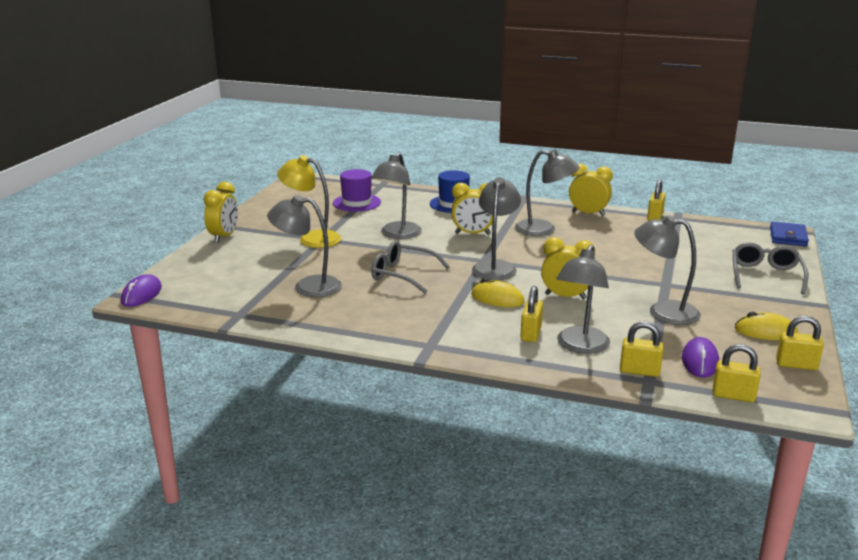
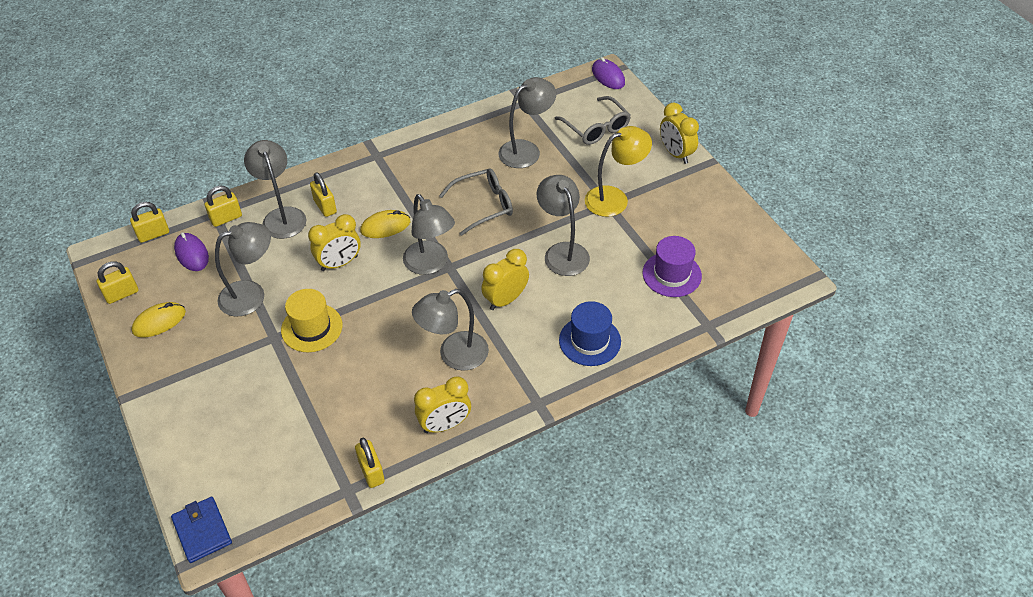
camera: 135 degrees right, 25 degrees up
(629, 276) = (311, 328): none -> yellow hat
(765, 275) = (193, 418): grey glasses -> grey glasses (596, 128)

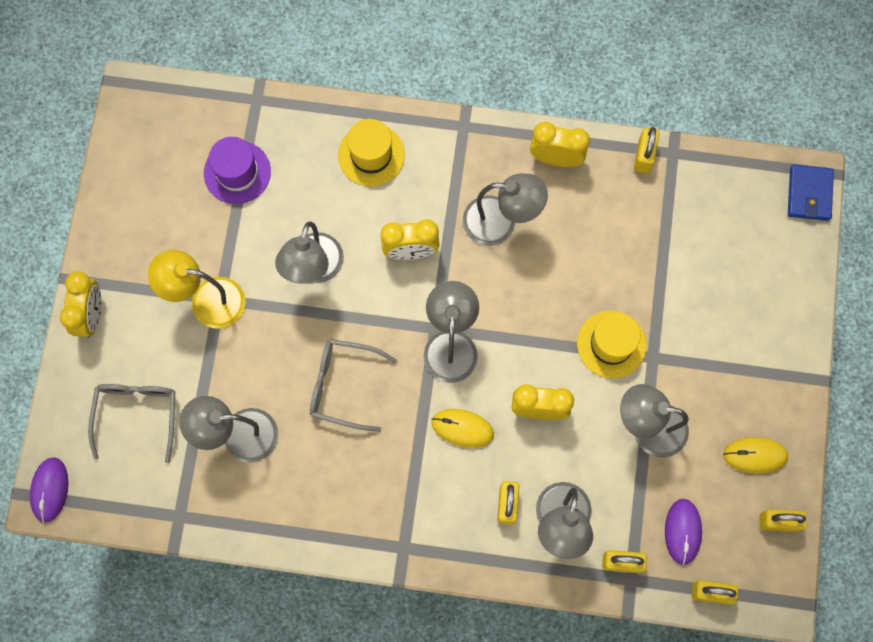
camera: 145 degrees left, 25 degrees up
(590, 341) = (371, 155): blue hat -> yellow hat

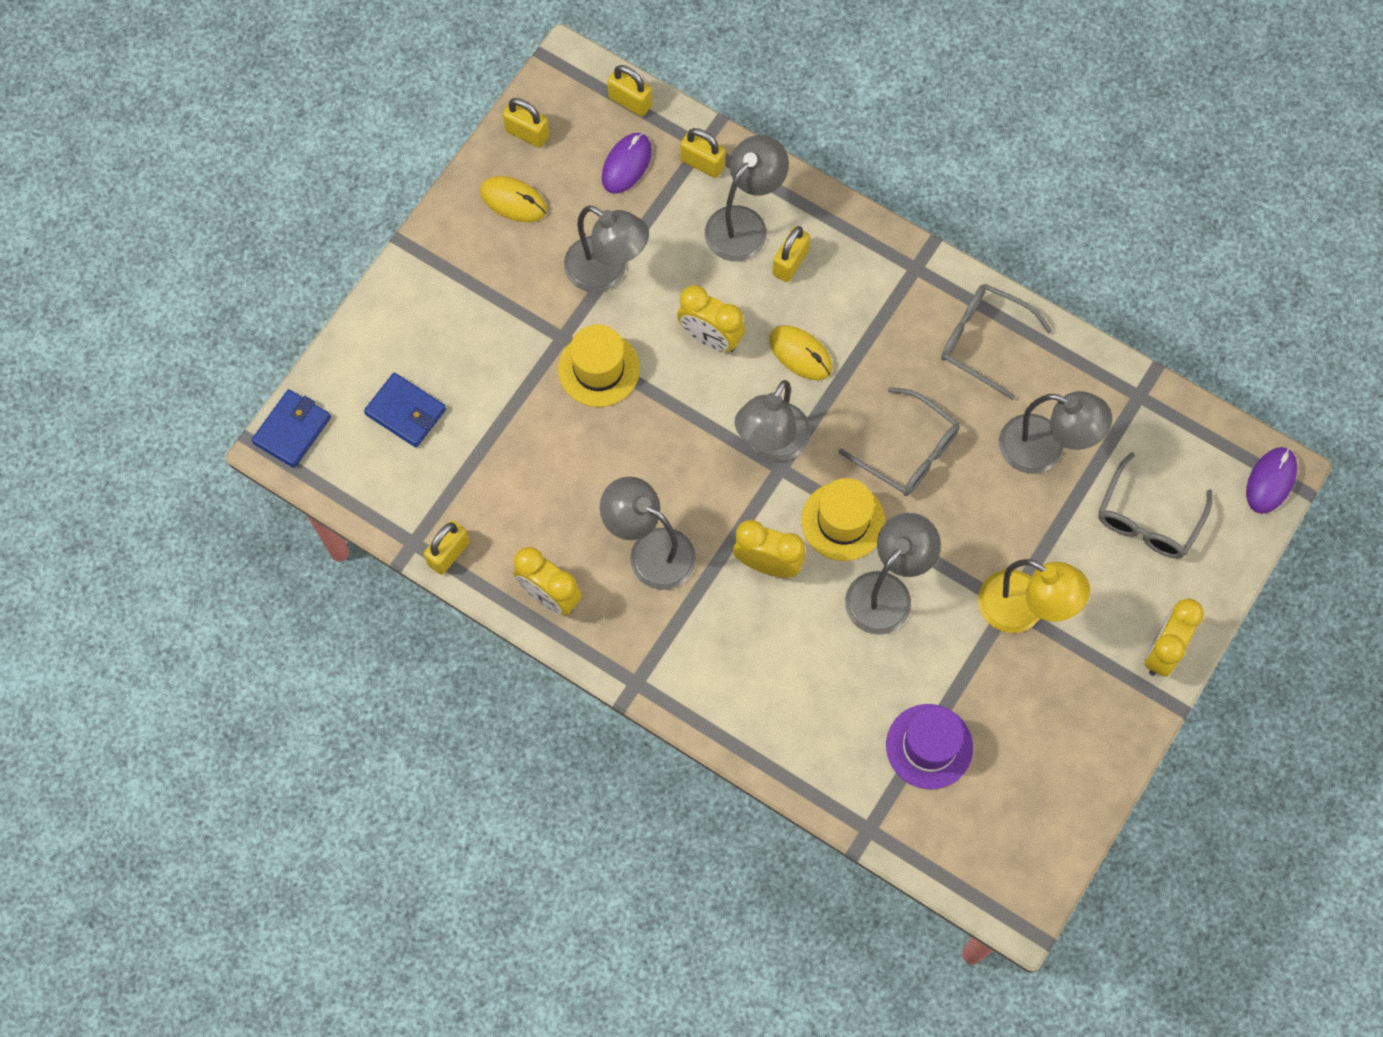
camera: 155 degrees left, 5 degrees down
(322, 507) = (983, 341): none -> grey glasses
(371, 155) = (761, 696): yellow hat -> yellow hat (843, 521)
(736, 245) = (406, 412): none -> blue wallet

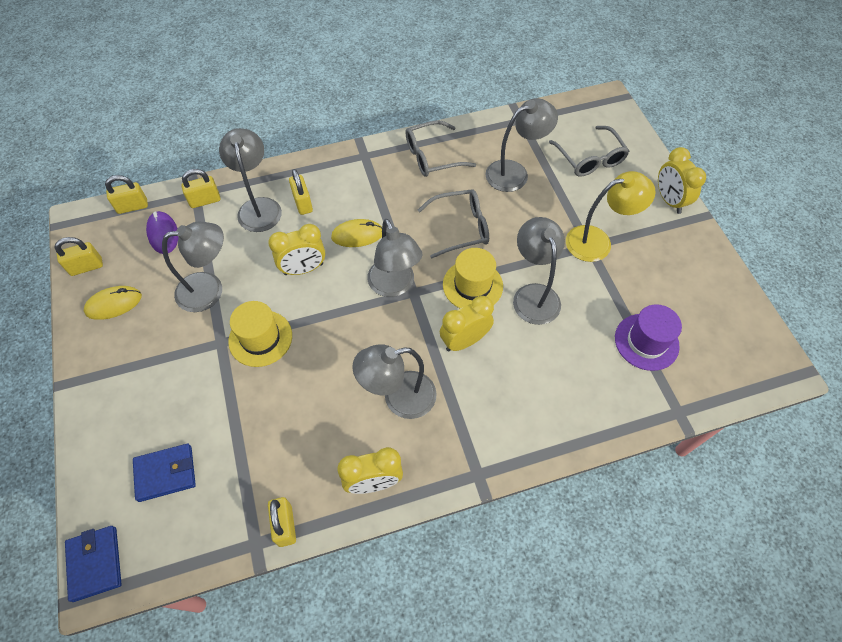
camera: 50 degrees left, 10 degrees down
(1270, 481) = (610, 104): purple mouse -> none

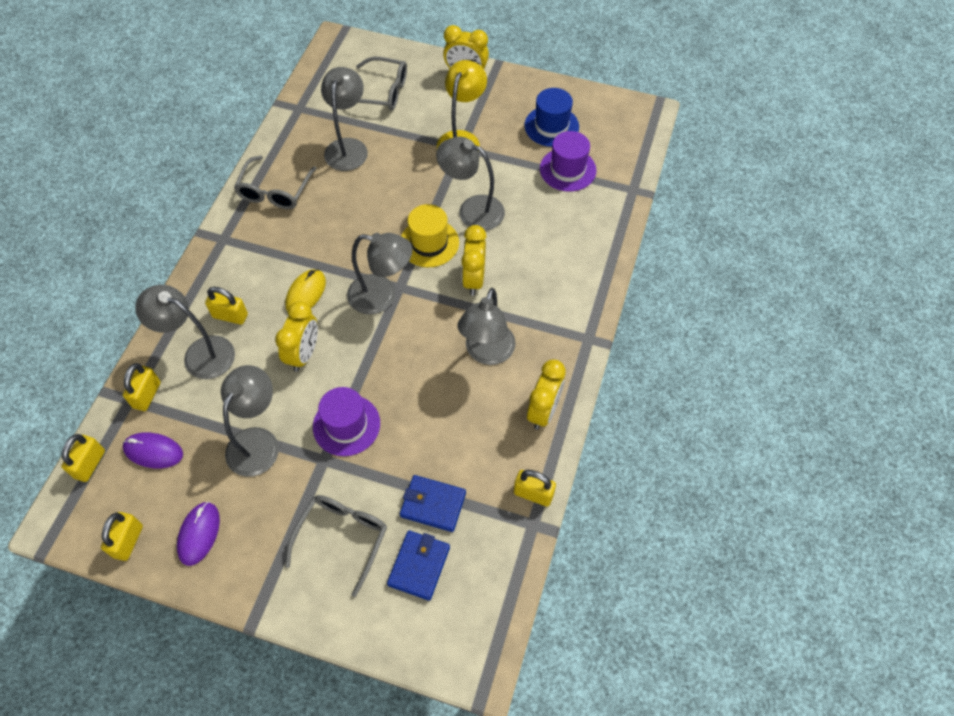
camera: 55 degrees left, 0 degrees up
(95, 563) = (461, 662): blue wallet -> blue wallet (433, 504)
(114, 304) = (199, 534): yellow mouse -> purple mouse
(260, 338) = (346, 425): yellow hat -> purple hat
(461, 228) = (367, 216): grey glasses -> grey glasses (342, 537)
(681, 299) = (551, 126): none -> blue hat

